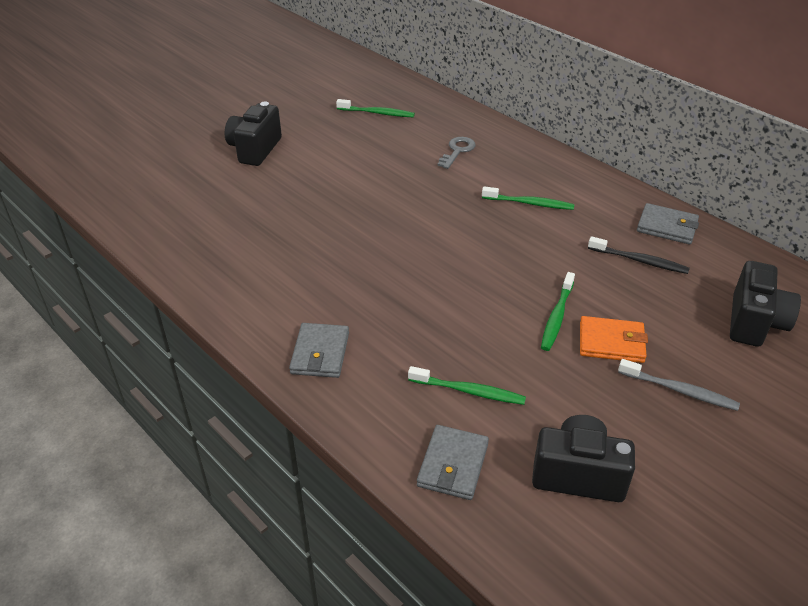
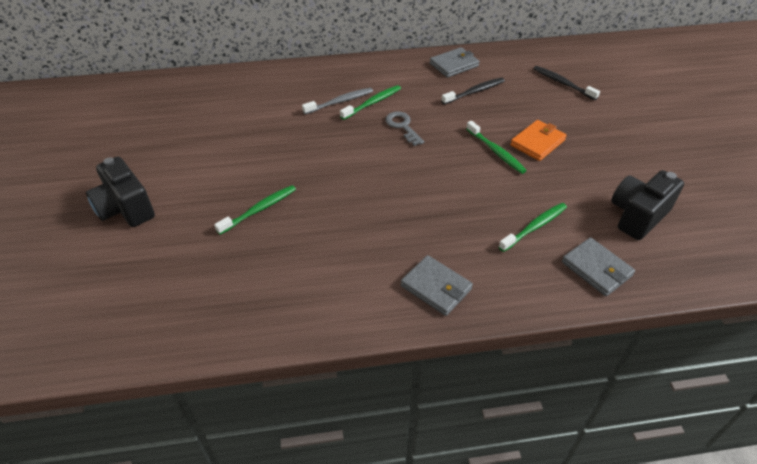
camera: 55 degrees left, 5 degrees up
(377, 113) = (171, 116): green toothbrush -> green toothbrush (259, 209)
(457, 151) = (274, 103): grey key -> grey key (402, 126)
(679, 390) = (596, 139): grey toothbrush -> grey toothbrush (340, 102)
(754, 322) = (563, 83): black camera -> black toothbrush

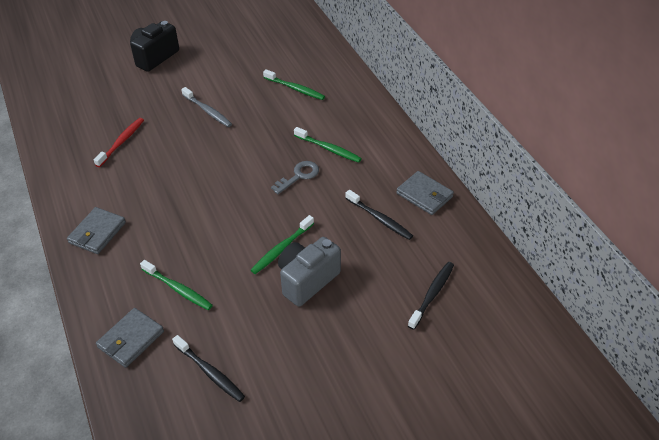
camera: 75 degrees right, 0 degrees up
(259, 209) = (166, 118): green toothbrush -> green toothbrush (295, 89)
(282, 254) = (121, 142): none -> red toothbrush
(340, 102) = (322, 128): grey toothbrush -> grey toothbrush (208, 111)
(537, 143) = (307, 280): orange wallet -> grey camera
(637, 216) = (210, 372): black camera -> black toothbrush

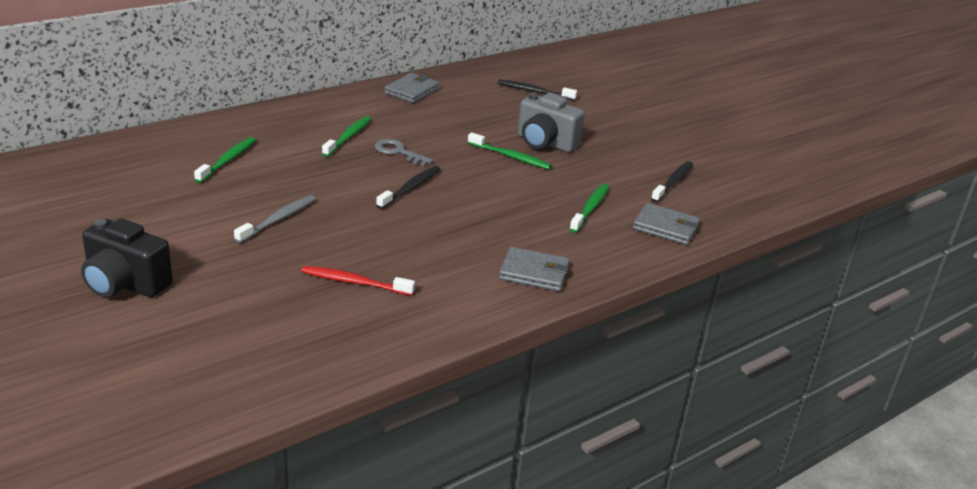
camera: 105 degrees left, 15 degrees down
(379, 219) = (451, 111): black toothbrush -> black toothbrush (410, 188)

